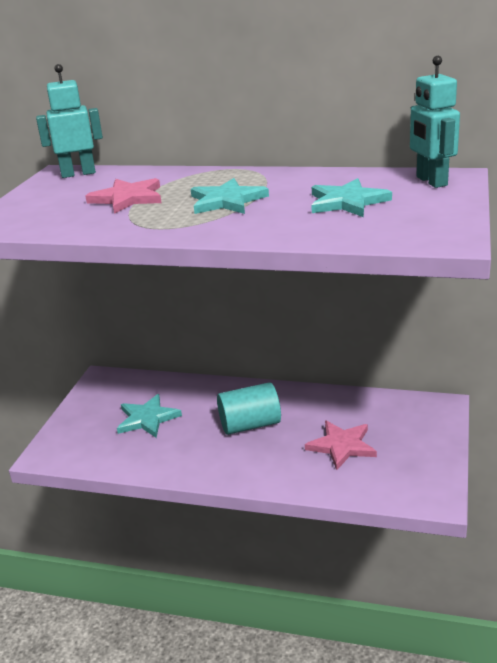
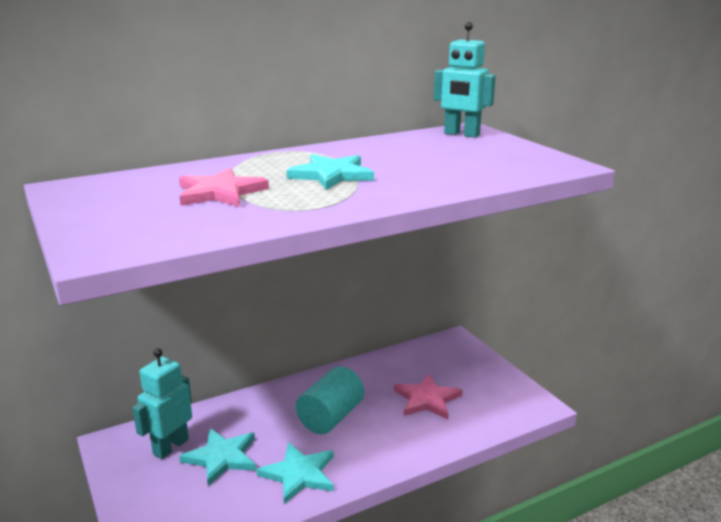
camera: 45 degrees left, 5 degrees down
(78, 174) = (96, 184): turquoise robot -> turquoise robot (170, 446)
(347, 202) = (436, 157): turquoise star -> turquoise star (299, 474)

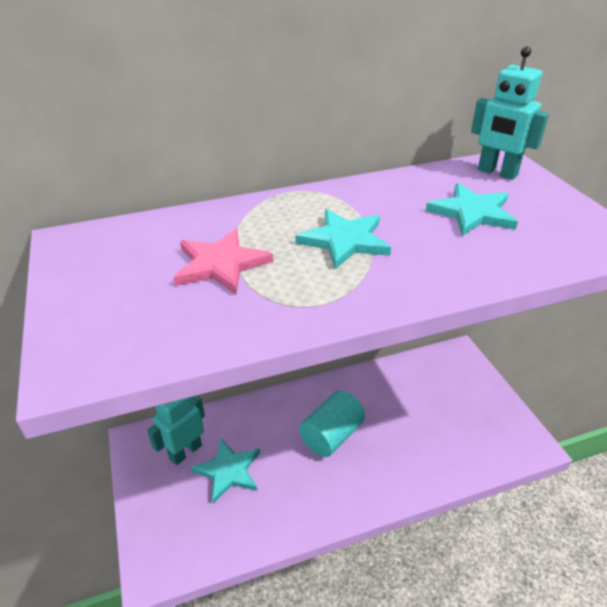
camera: 10 degrees right, 15 degrees up
(299, 474) = (295, 501): turquoise star -> turquoise star (472, 213)
(427, 399) = (424, 425): pink star -> none

